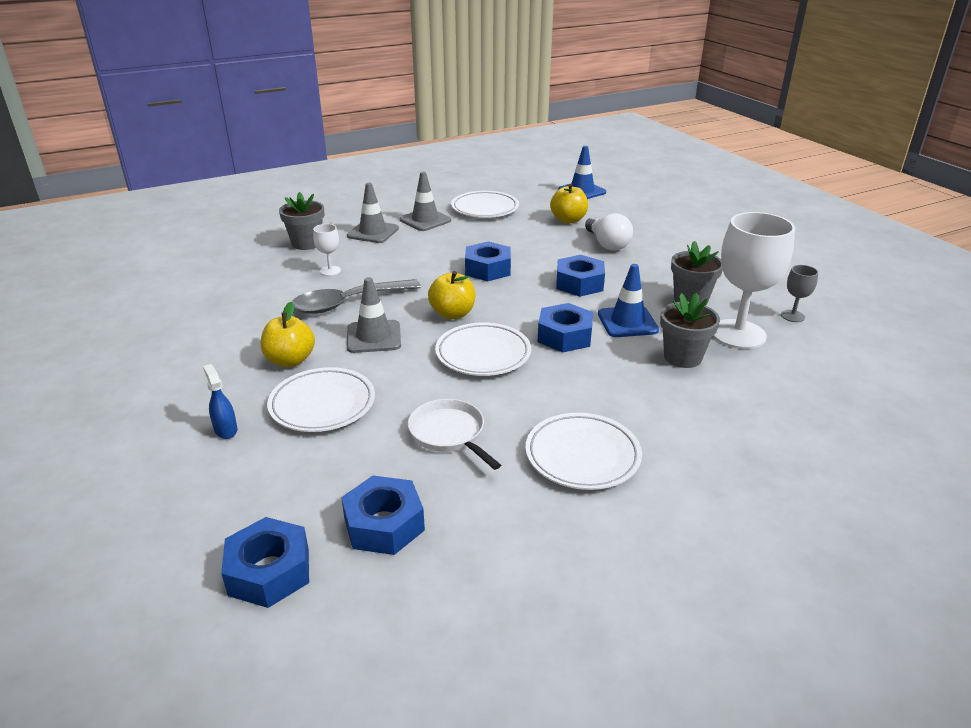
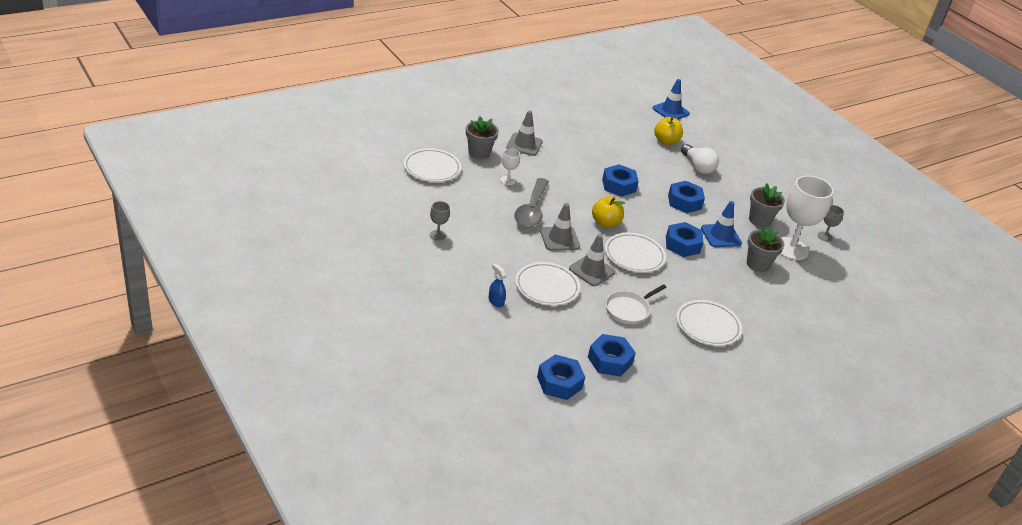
camera: 10 degrees left, 5 degrees up
(188, 340) = (437, 235): none -> grey goblet
(290, 360) = (512, 254): yellow apple -> none
(348, 303) = (531, 210): grey spoon -> grey spoon turned 45 degrees counterclockwise
(425, 220) = (559, 134): grey traffic cone -> grey traffic cone (591, 270)
(449, 434) = (629, 309): white pan -> white pan turned 90 degrees counterclockwise
(485, 209) = (601, 125): white plate -> white plate (432, 168)

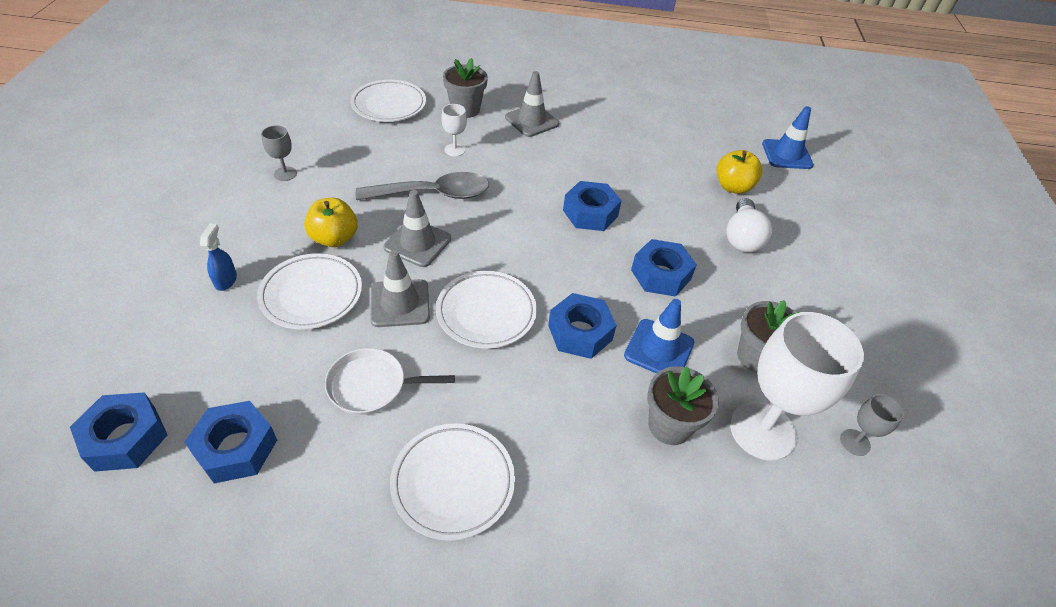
camera: 40 degrees right, 10 degrees up
(531, 210) = (433, 194): grey spoon -> grey spoon turned 150 degrees counterclockwise
(605, 223) = (506, 251): yellow apple -> yellow apple (334, 238)

